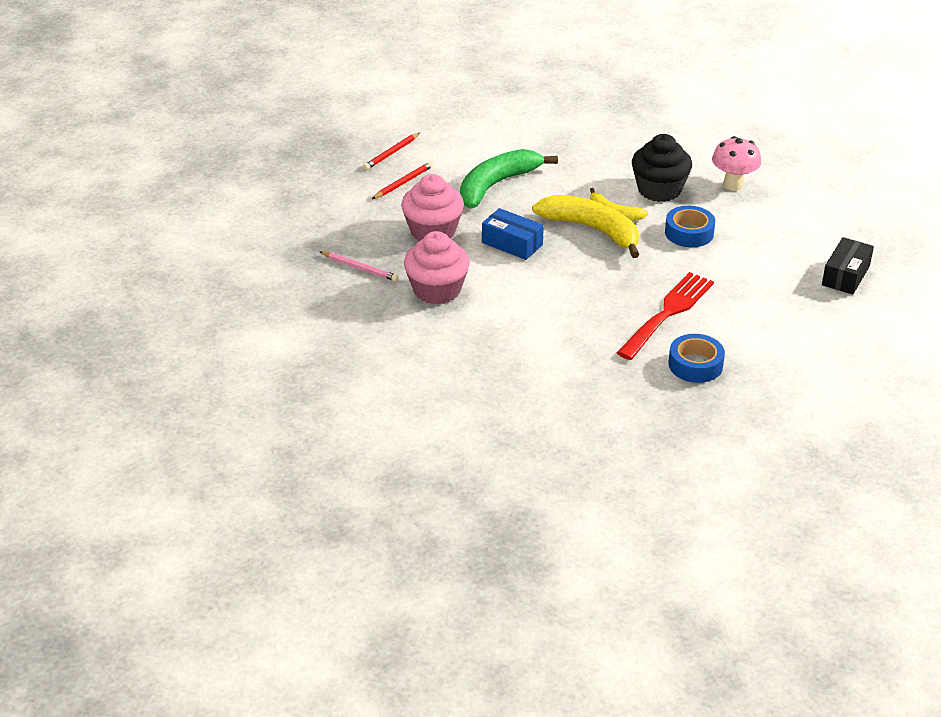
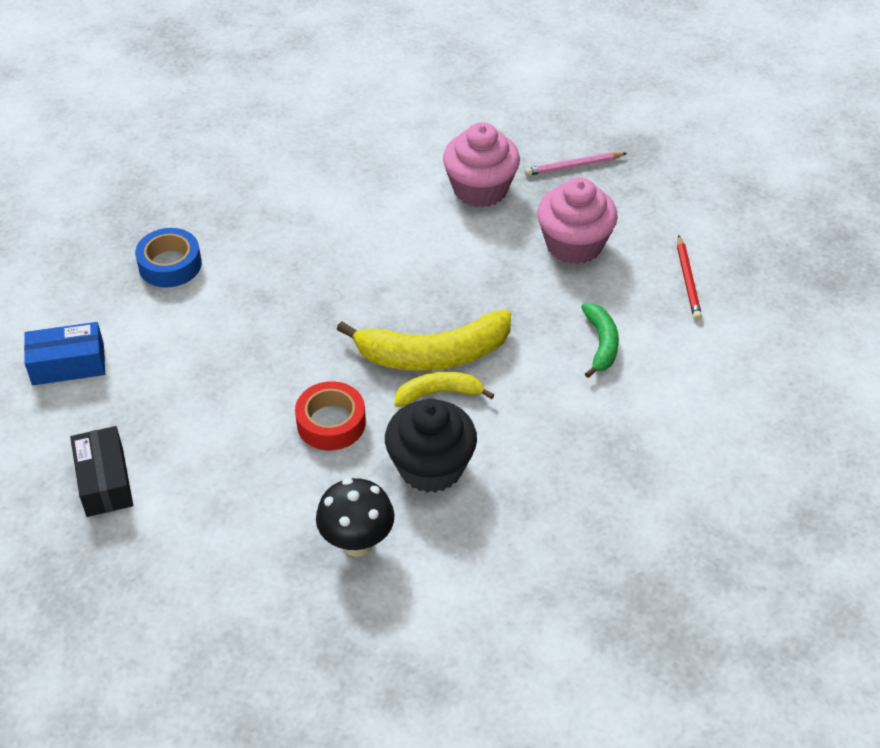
camera: 135 degrees right, 10 degrees up
(391, 153) = (759, 309): red pencil -> none
(496, 185) = (601, 343): green banana -> green banana, size x0.55
(512, 244) = (486, 281): blue box -> blue box (68, 364)
(667, 313) = (249, 302): red fork -> none
(689, 233) = (331, 423): blue tape -> red tape
(733, 185) = (357, 542): pink mushroom -> black mushroom

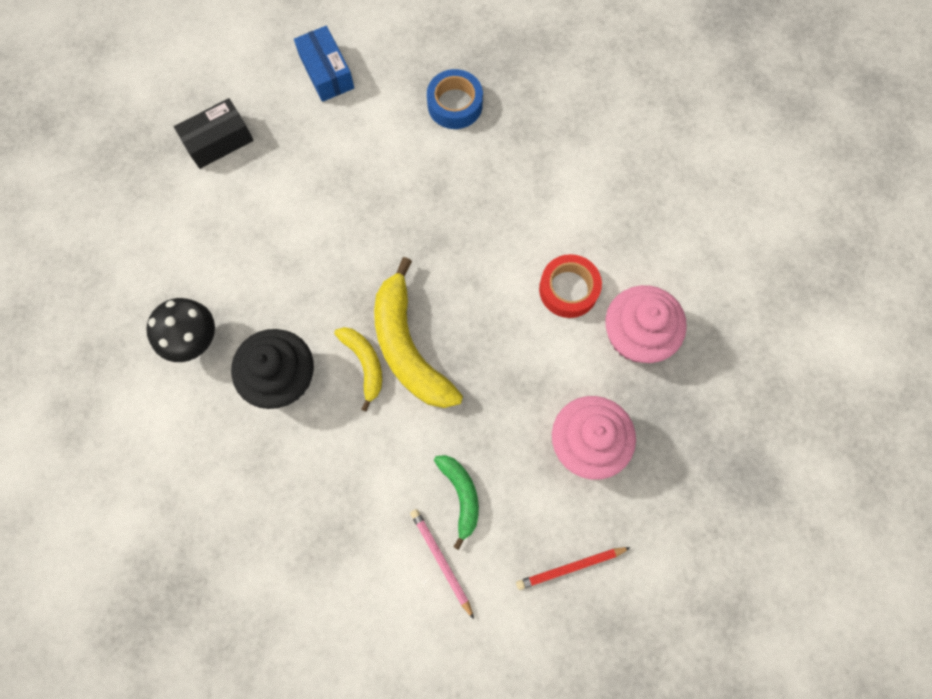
camera: 75 degrees right, 25 degrees up
(331, 423) = (312, 285): red tape -> red tape (568, 289)
(573, 166) = (702, 419): pink pencil -> pink pencil (441, 561)
(601, 343) = (461, 495): green banana -> green banana turned 90 degrees counterclockwise

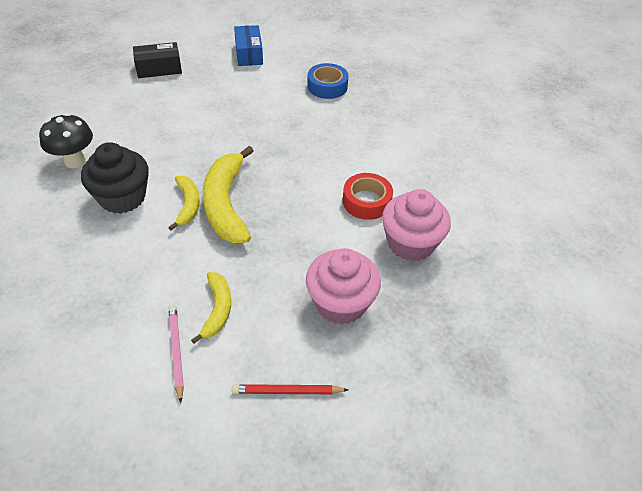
camera: 15 degrees right, 25 degrees down
(461, 495) = (217, 309): green banana -> yellow banana

